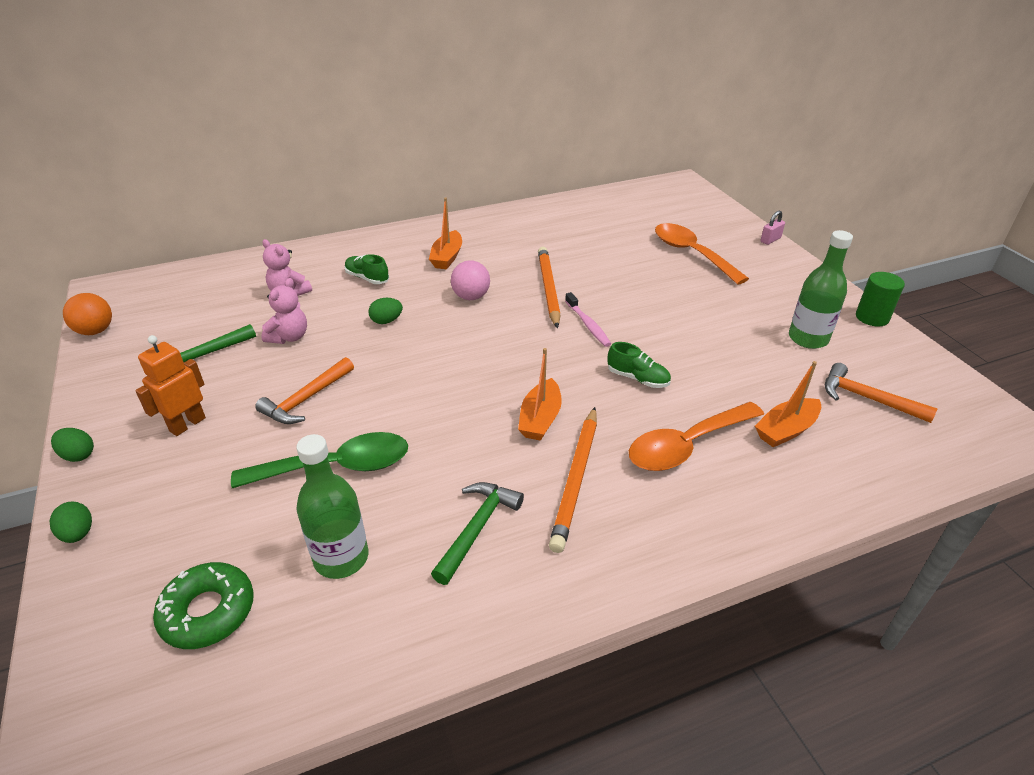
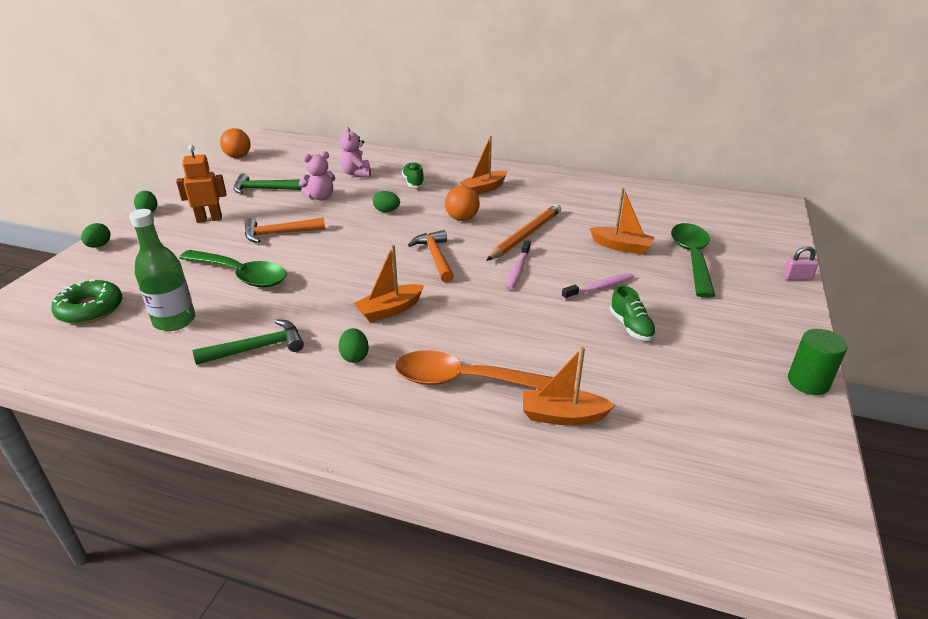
camera: 40 degrees right, 5 degrees down
(471, 297) = (462, 218): pink ball -> orange ball
(576, 479) = (354, 356): orange pencil -> green egg
(633, 266) = (621, 247): none -> orange boat
(637, 378) = (498, 320): green shoe -> green shoe (631, 326)
(667, 310) = (600, 287): none -> pink toothbrush
(691, 253) = (692, 258): orange spoon -> green spoon
(808, 338) = (702, 365): green bottle -> none
(867, 398) = (685, 437): orange hammer -> orange hammer (435, 257)

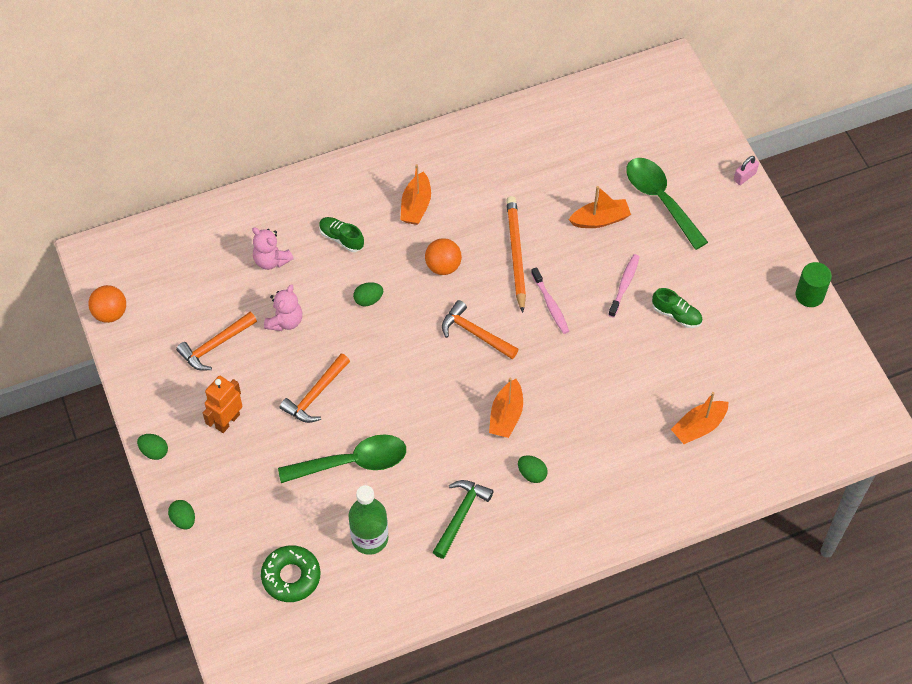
camera: 40 degrees left, 25 degrees up
(264, 189) = (215, 345): green hammer -> orange hammer
(463, 380) = (618, 442): orange spoon -> none

